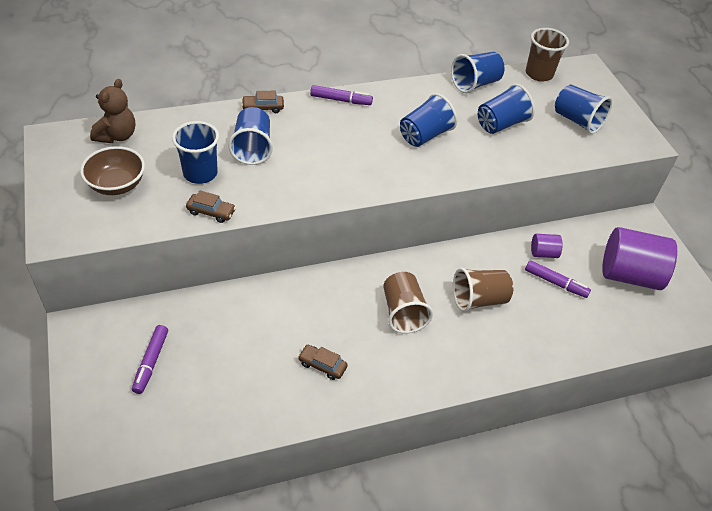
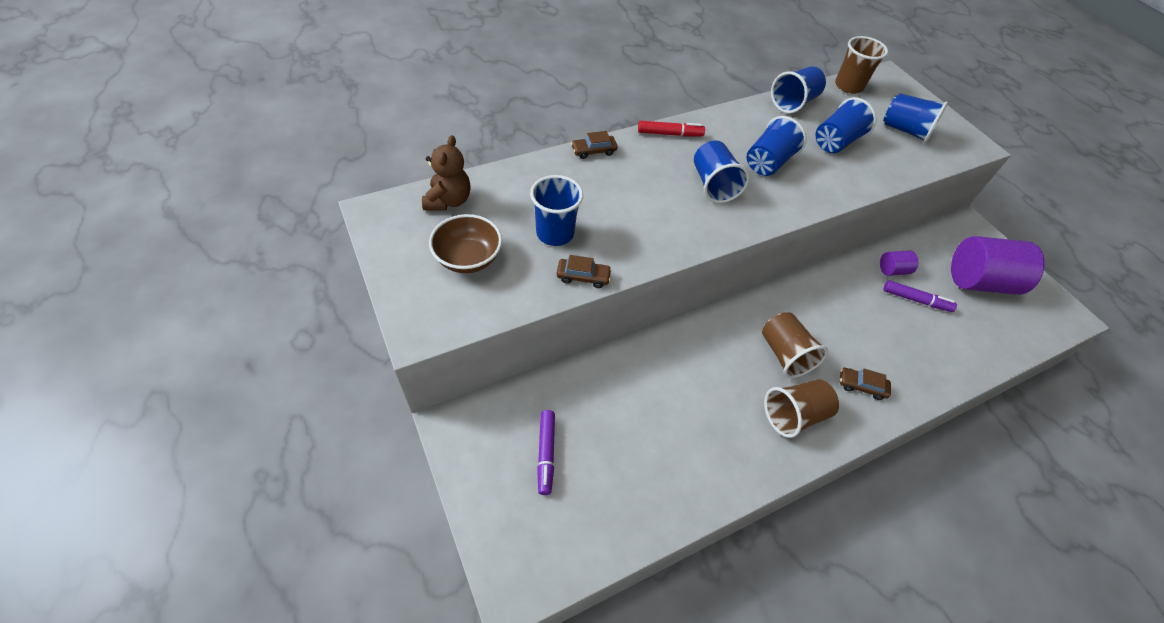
camera: 10 degrees left, 5 degrees up
(252, 148) = (600, 198): blue cup -> blue cup (713, 185)
(322, 365) = (726, 427): brown car -> brown car (861, 386)
(340, 100) = (669, 134): purple marker -> red marker
(478, 299) = (851, 329): brown cup -> brown cup (794, 415)

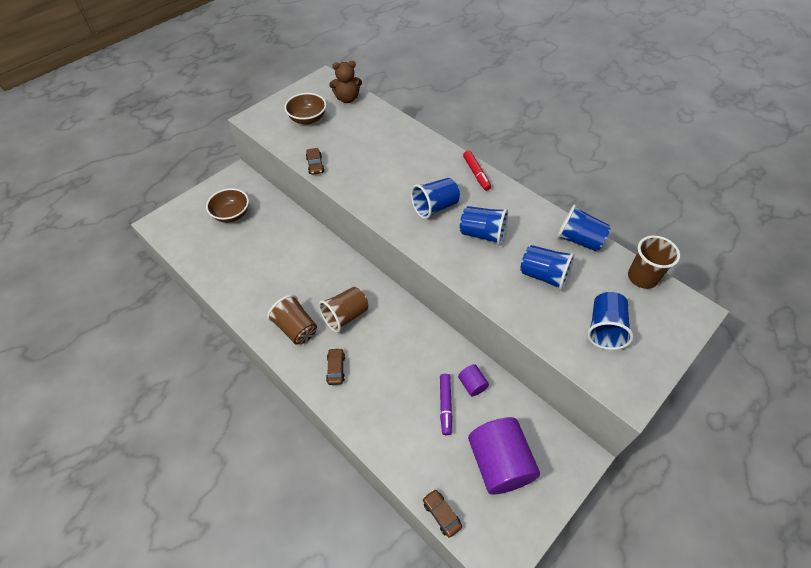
camera: 75 degrees right, 0 degrees up
(546, 453) = (231, 214): purple marker -> brown bowl
(555, 233) = (344, 145): blue cup -> none
(593, 151) = (430, 142): brown car -> brown car (441, 514)

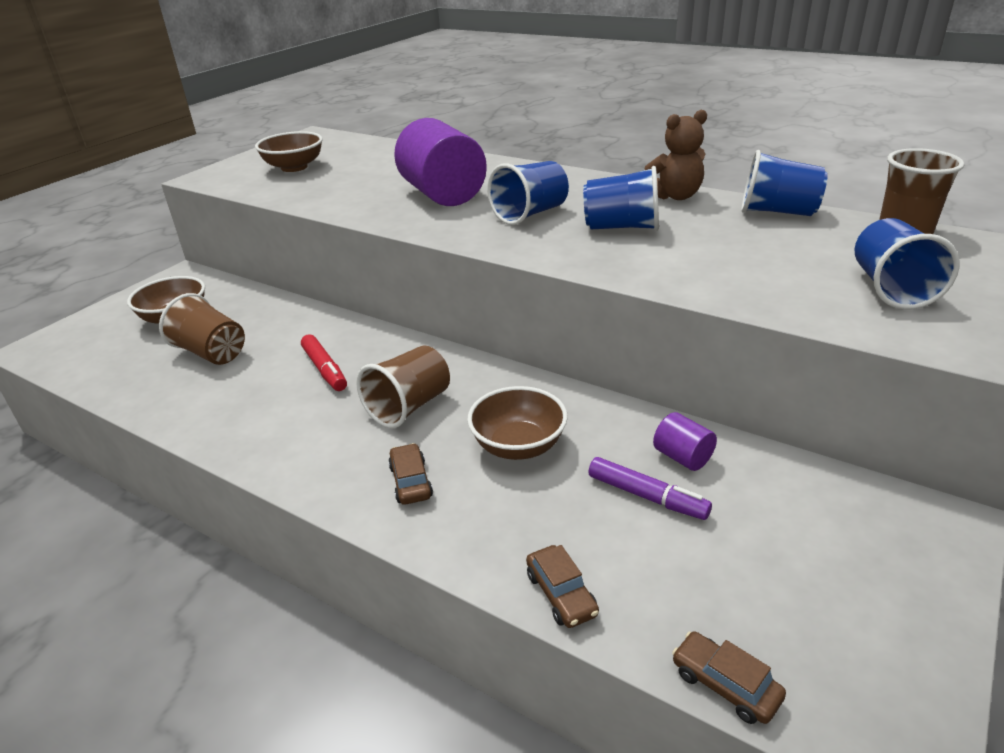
camera: 10 degrees left, 20 degrees down
(296, 328) = (317, 438): brown cup -> brown cup (211, 353)
(315, 165) = (317, 203): brown car -> brown car (561, 594)
(347, 99) = (352, 145): brown teddy bear -> brown teddy bear (675, 196)
(393, 357) = (518, 446): none -> brown bowl
(445, 405) = (646, 496): purple marker -> purple marker turned 45 degrees counterclockwise
(476, 173) = (579, 178): red marker -> red marker (325, 369)
(499, 463) = (798, 566): purple cylinder -> purple cylinder (443, 194)
(543, 276) = (748, 251): blue cup -> none

